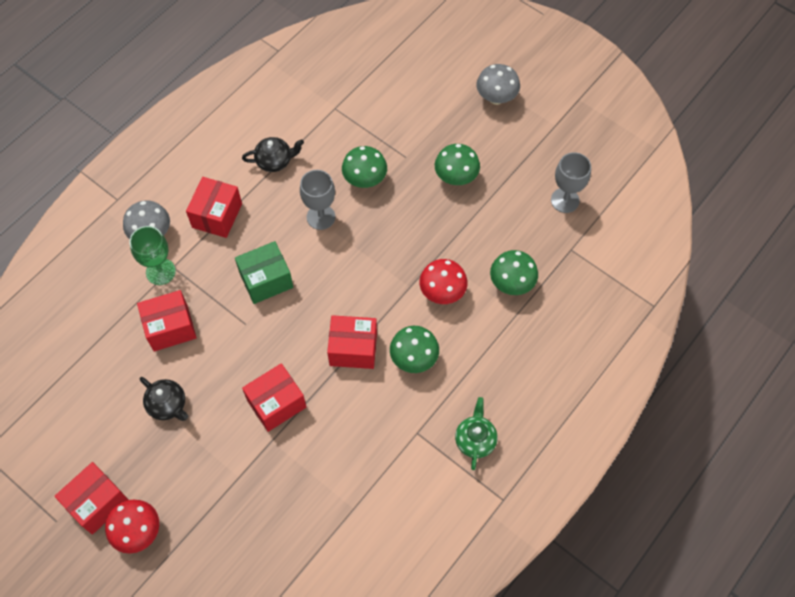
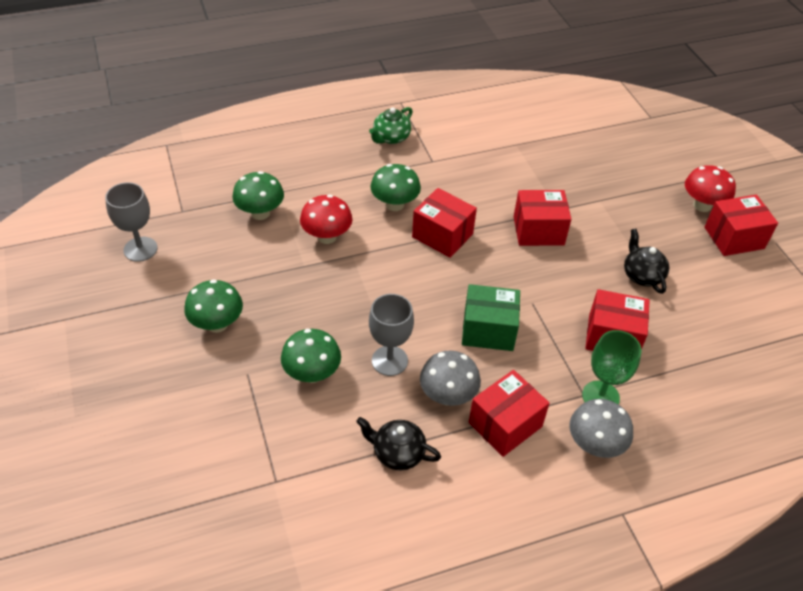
camera: 150 degrees left, 15 degrees down
(496, 98) = (86, 383): grey mushroom -> grey mushroom (448, 396)

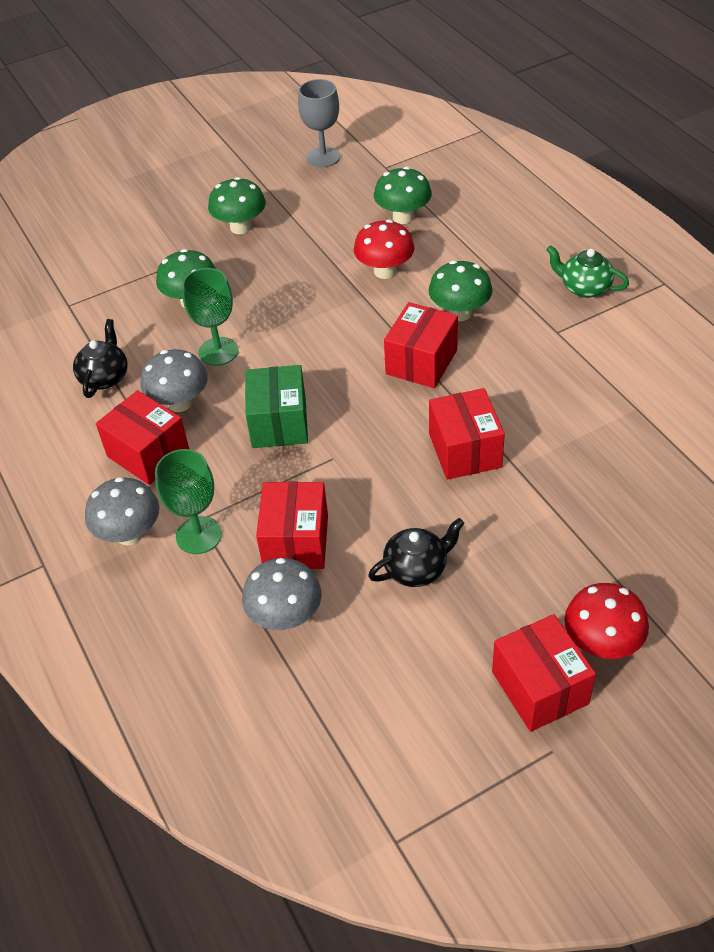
camera: 85 degrees right, 0 degrees up
(389, 361) = (218, 351): grey goblet -> green goblet
(680, 352) = (285, 617): none -> grey mushroom

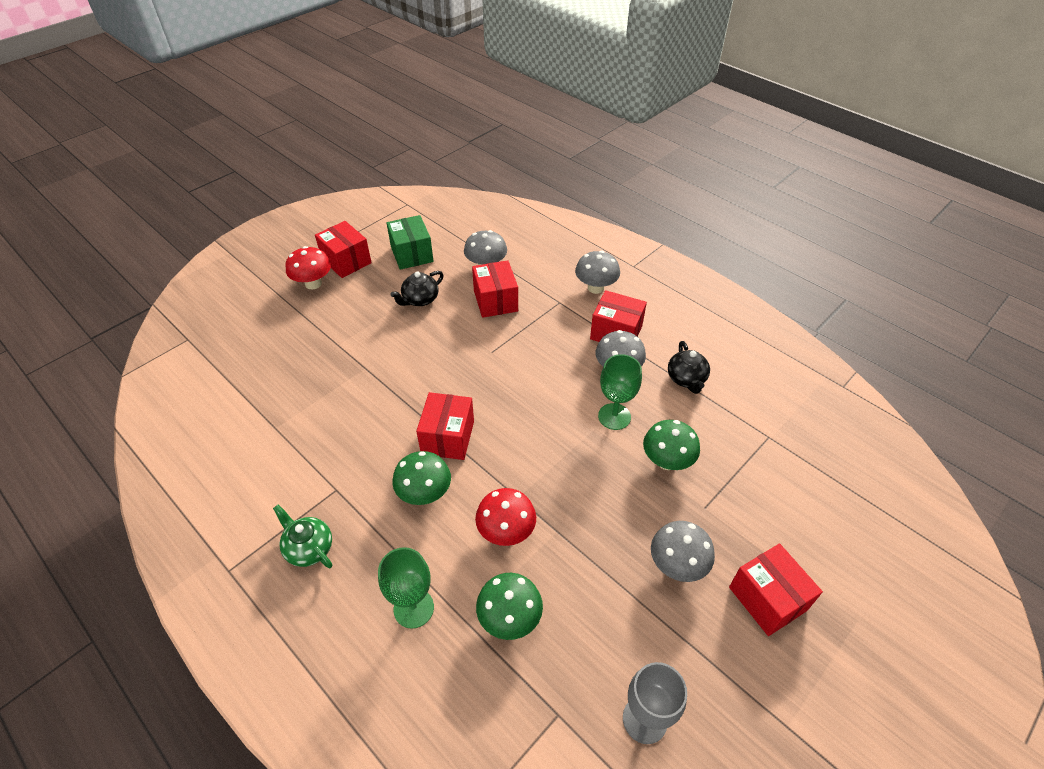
camera: 160 degrees right, 0 degrees up
(199, 535) = (554, 294): green goblet -> green goblet (413, 608)
(240, 227) = (677, 565): green mushroom -> grey mushroom
(279, 423) = (538, 368): green box -> green box (412, 254)
(465, 450) = (402, 372): red box -> red box (767, 598)
(584, 288) = (309, 548): green teapot -> green teapot turned 150 degrees counterclockwise

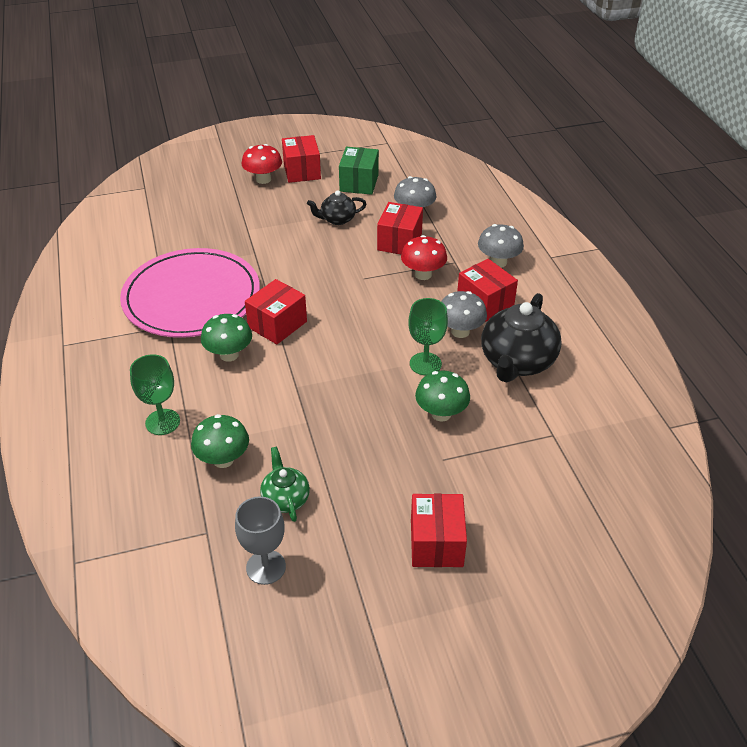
camera: 30 degrees right, 5 degrees down
(309, 548) = (123, 354): green teapot -> green teapot (285, 499)
(335, 445) = (191, 297): none -> pink plate
(506, 532) = (268, 405): red mushroom -> red mushroom (423, 274)
(677, 565) = (382, 486): grey mushroom -> none
(686, 379) = (517, 362): black teapot -> black teapot, size x1.86

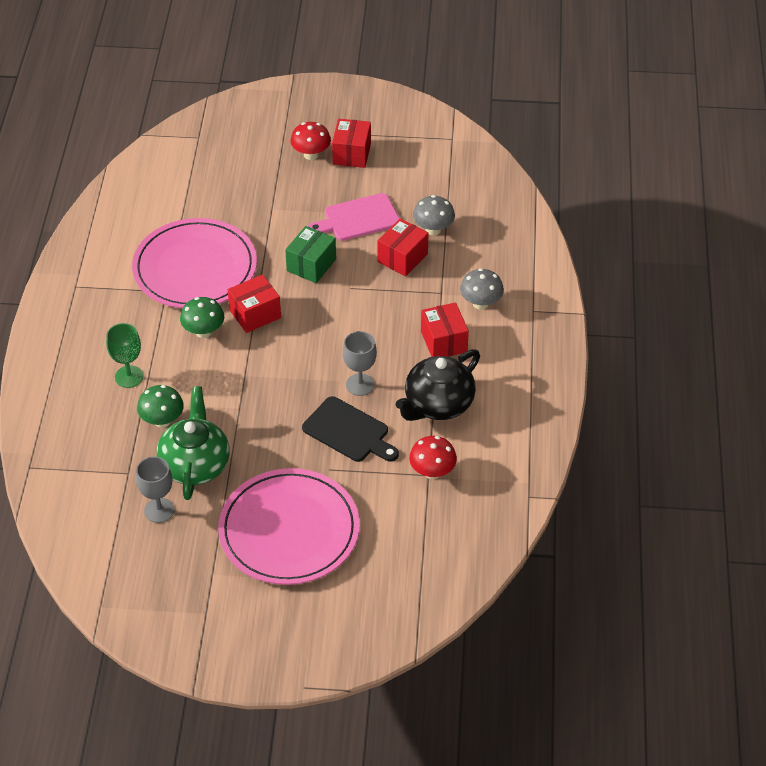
camera: 20 degrees right, 5 degrees up
(285, 499) = (195, 465): green teapot -> green teapot, size x1.86
(337, 219) = (358, 218): black teapot -> pink cutting board
(359, 183) = (399, 181): green box -> green box (311, 265)
(423, 274) = (405, 298): red mushroom -> red mushroom (432, 472)
(425, 364) = (360, 384): green goblet -> grey goblet
(436, 543) = (289, 530): red box -> pink plate
(441, 413) = (348, 431): green mushroom -> black cutting board
(460, 331) = (406, 363): grey mushroom -> none

